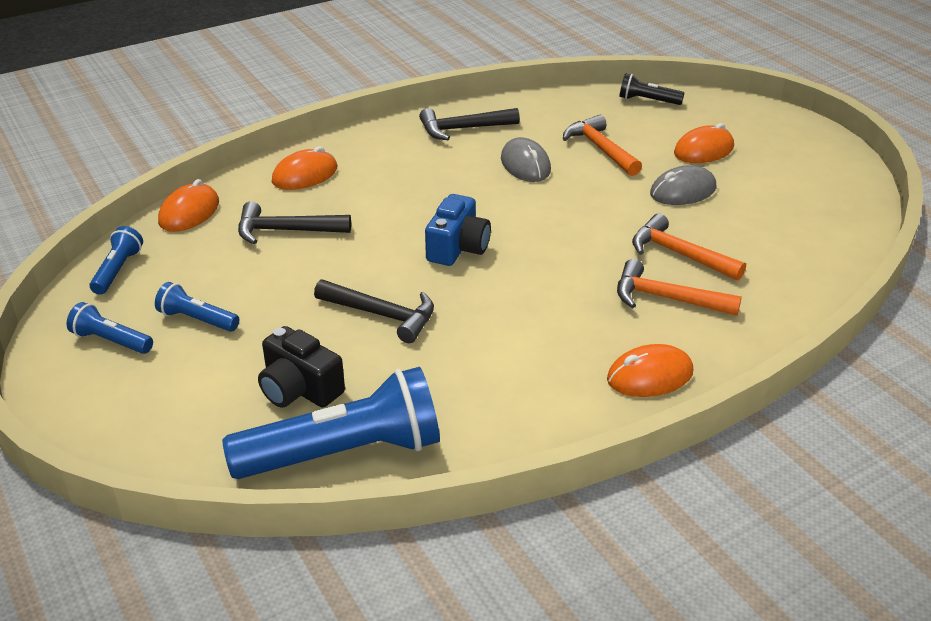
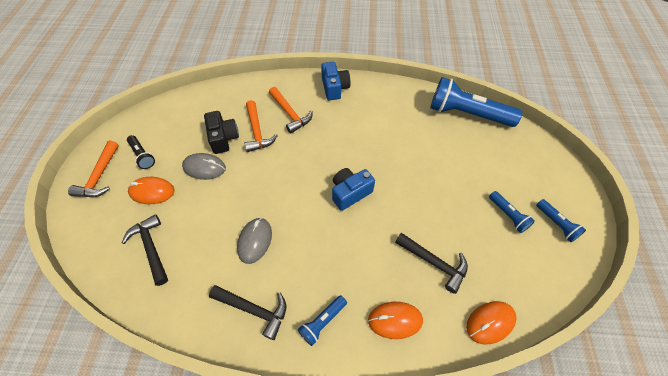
camera: 145 degrees left, 20 degrees up
(118, 270) = (548, 284): blue flashlight -> blue flashlight (322, 322)
(299, 389) = (472, 149): black camera -> black camera (223, 138)
(382, 315) = (416, 169): black hammer -> black hammer (151, 248)
(600, 149) = (199, 229): orange hammer -> orange hammer (99, 176)
(648, 101) = (112, 262): black flashlight -> black flashlight (142, 156)
(649, 376) = (334, 88): orange mouse -> blue camera

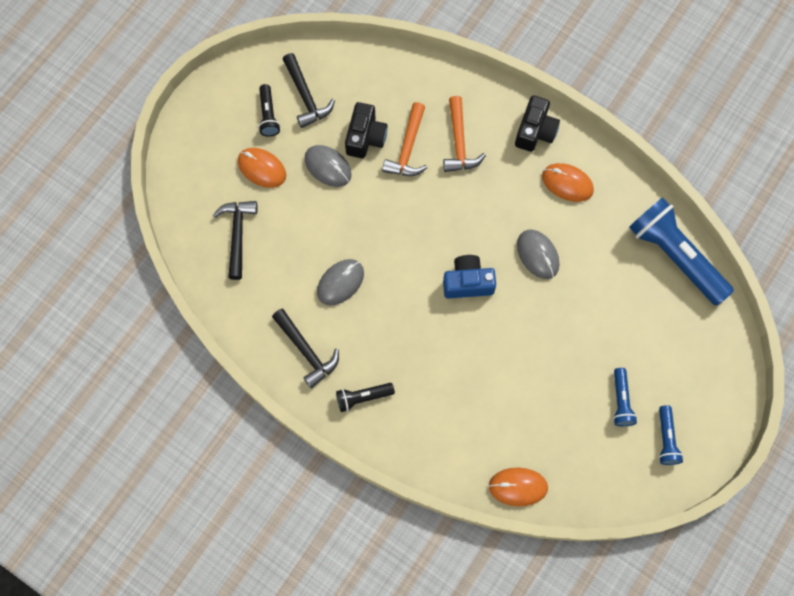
camera: 30 degrees right, 15 degrees up
(99, 176) = (215, 119): orange hammer -> none
(322, 322) = (363, 397): blue flashlight -> black flashlight
(334, 88) = (535, 131): blue camera -> black camera
(385, 153) = (537, 255): none -> grey mouse
(395, 320) = (430, 434): orange mouse -> orange mouse (567, 183)
(434, 263) = (505, 404): black hammer -> black hammer (306, 96)

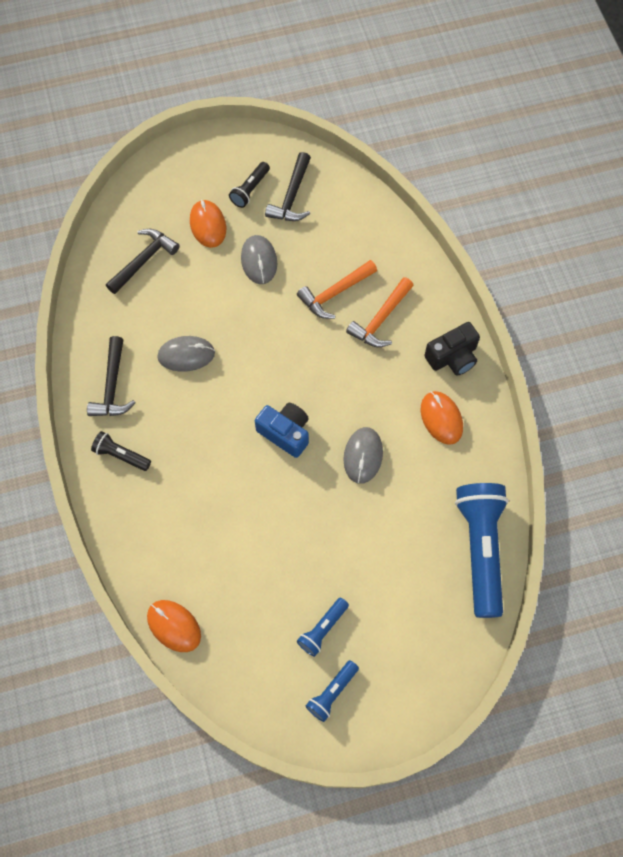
camera: 40 degrees right, 5 degrees down
(365, 137) = (309, 260): black camera -> none

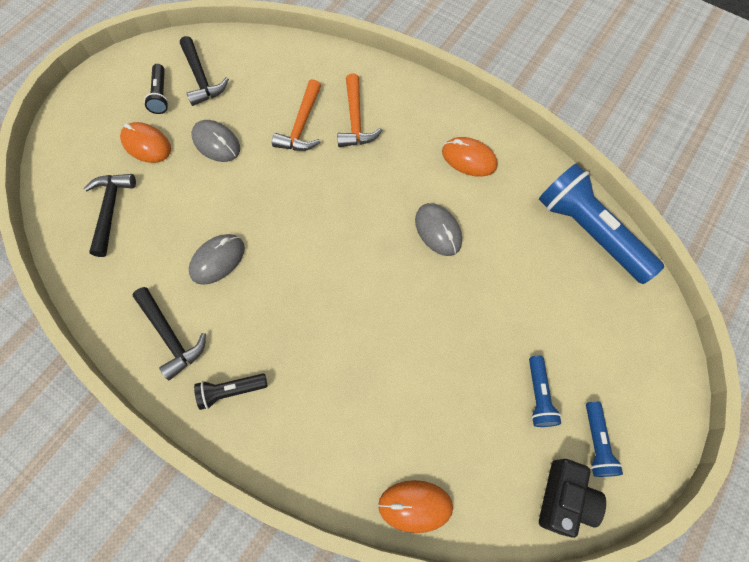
camera: 40 degrees left, 0 degrees up
(285, 433) = (360, 260): blue camera -> none
(452, 357) = (434, 109): black camera -> black camera (564, 499)

